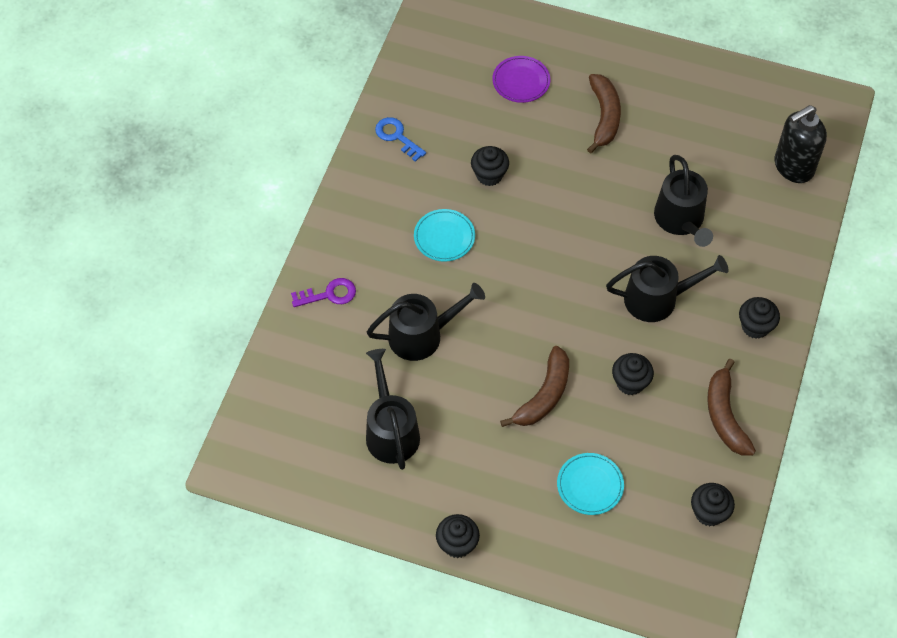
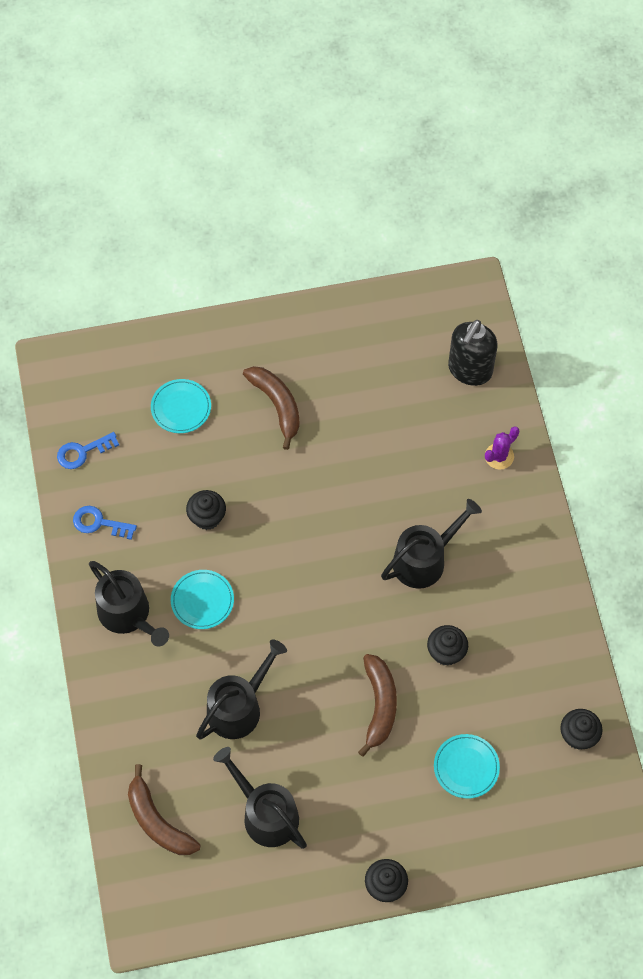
camera: 30 degrees left, 5 degrees up
(329, 294) = (131, 713): purple key -> none
(418, 77) = (83, 452): none -> blue key
(521, 81) = (181, 407): purple plate -> turquoise plate
(681, 220) = (402, 472): black watering can -> black watering can (128, 614)
(725, 416) = (542, 639): brown banana -> brown banana (157, 821)
(755, 326) = (521, 541): black cupcake -> none
(777, 248) = (499, 456): none -> purple cactus

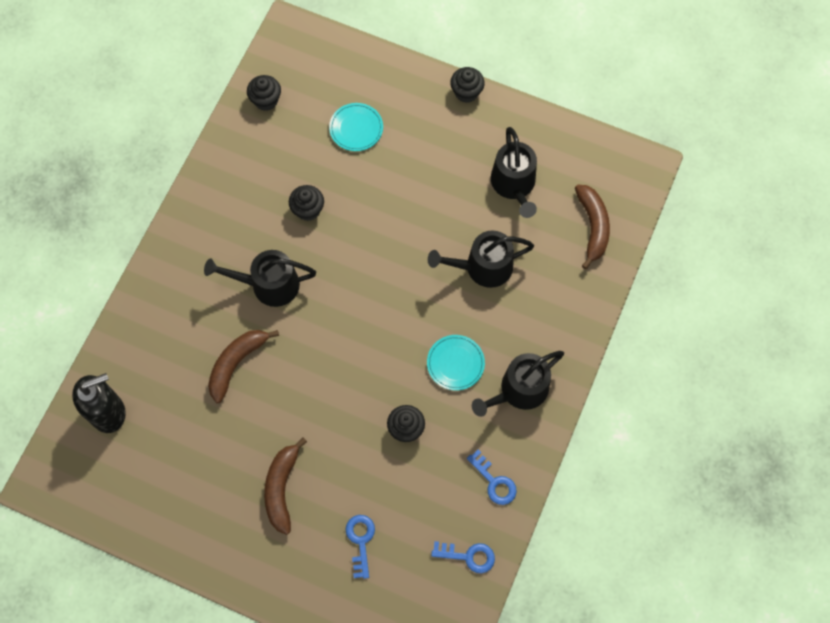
camera: 145 degrees left, 5 degrees up
(128, 614) = (519, 390): black watering can -> black watering can turned 120 degrees counterclockwise
(181, 407) = (360, 541): turquoise plate -> blue key
(379, 705) = (383, 204): brown banana -> brown banana (236, 363)
(499, 456) = (148, 326): purple cactus -> none

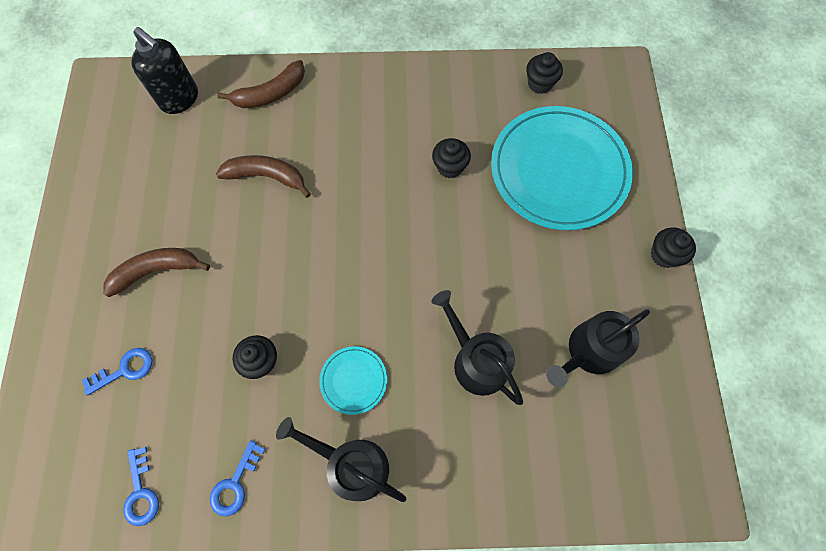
camera: 65 degrees right, 0 degrees up
(269, 285) = (357, 168): black watering can -> none
(356, 128) = (559, 170): turquoise plate -> turquoise plate, size x2.35
(593, 227) = (589, 464): brown banana -> brown banana (270, 94)

